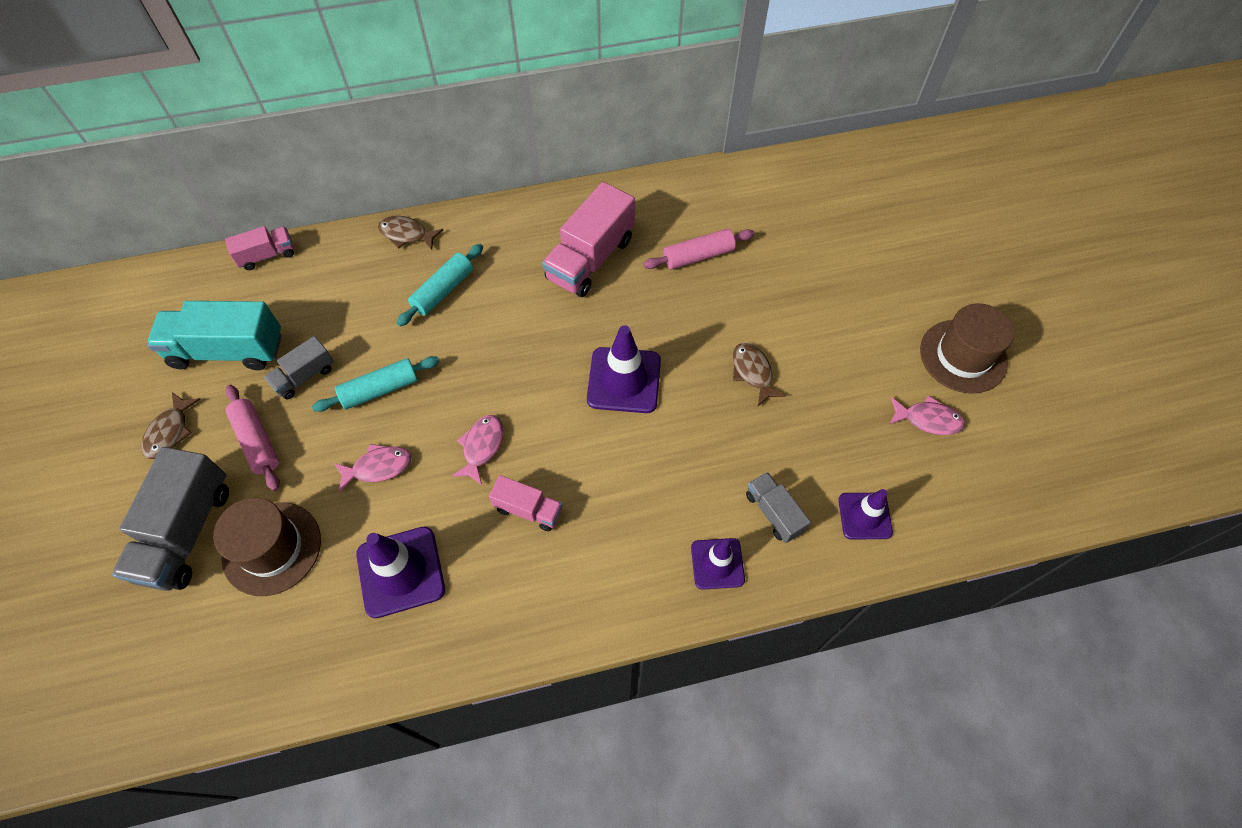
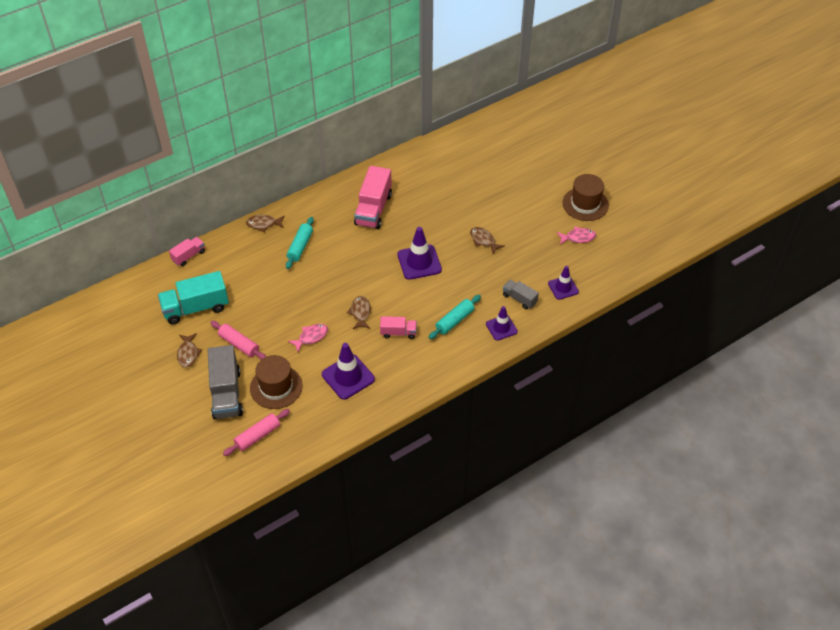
camera: 20 degrees left, 10 degrees down
(304, 376) = (247, 308): grey truck -> none
(380, 389) = (292, 302): turquoise rolling pin -> turquoise rolling pin (454, 320)
(482, 447) = (360, 312): pink fish -> brown fish
(698, 256) = (431, 192): pink rolling pin -> pink rolling pin (257, 436)

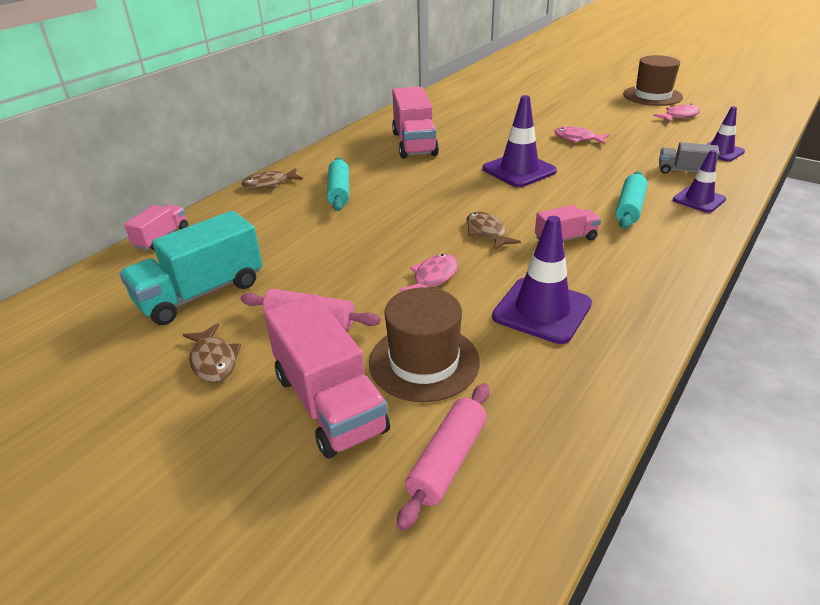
camera: 20 degrees left, 15 degrees down
(226, 393) = (329, 402): grey truck -> pink truck
(483, 240) = (577, 138): brown fish -> pink fish

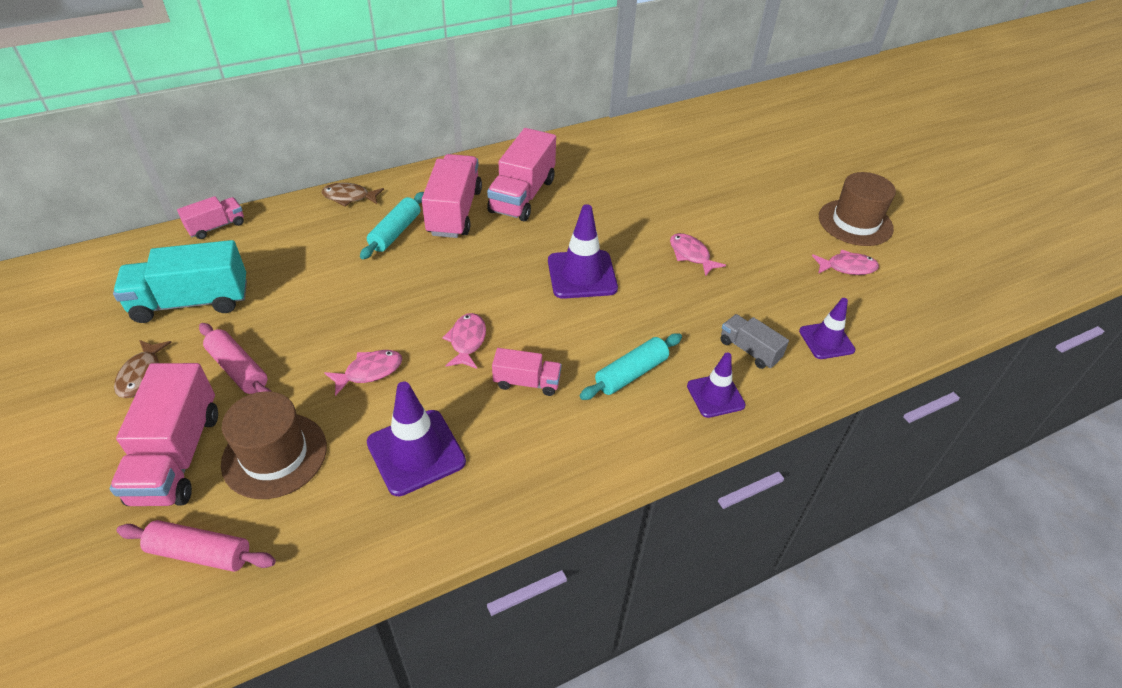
camera: 25 degrees right, 10 degrees up
(373, 167) = (454, 212): none -> pink truck
(448, 461) = (200, 553): pink rolling pin -> pink rolling pin turned 45 degrees clockwise
(487, 232) = (467, 341): brown fish -> pink fish

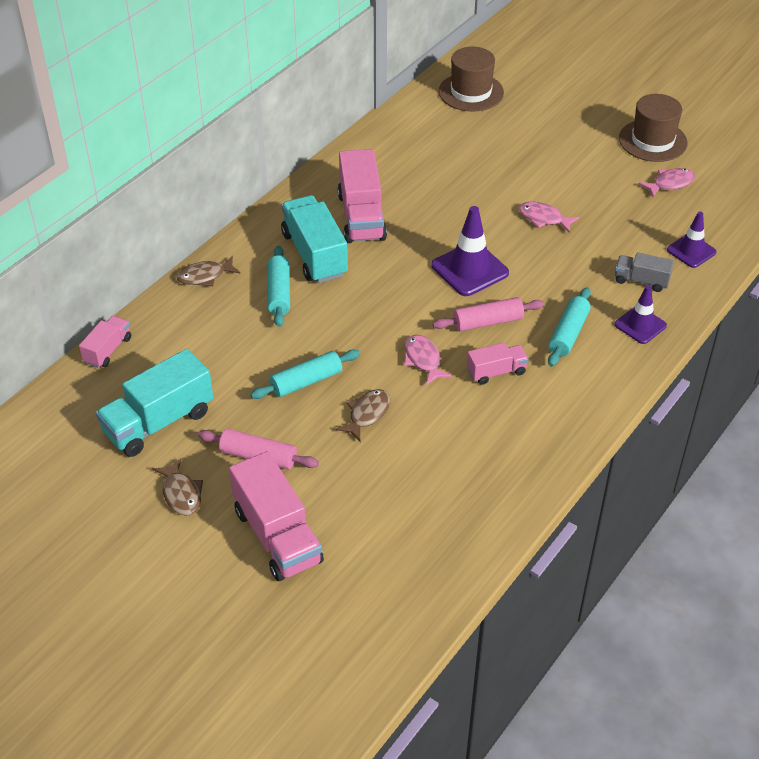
camera: 25 degrees left, 0 degrees up
(200, 553) = (364, 586): pink rolling pin -> pink rolling pin (488, 322)
(274, 455) = (352, 503): brown hat -> brown hat (471, 92)
(345, 318) = (306, 382): none -> turquoise rolling pin
(369, 372) = (367, 414): pink fish -> brown fish
(416, 452) = (457, 455): purple traffic cone -> none
(454, 212) = (314, 254): pink truck -> turquoise truck

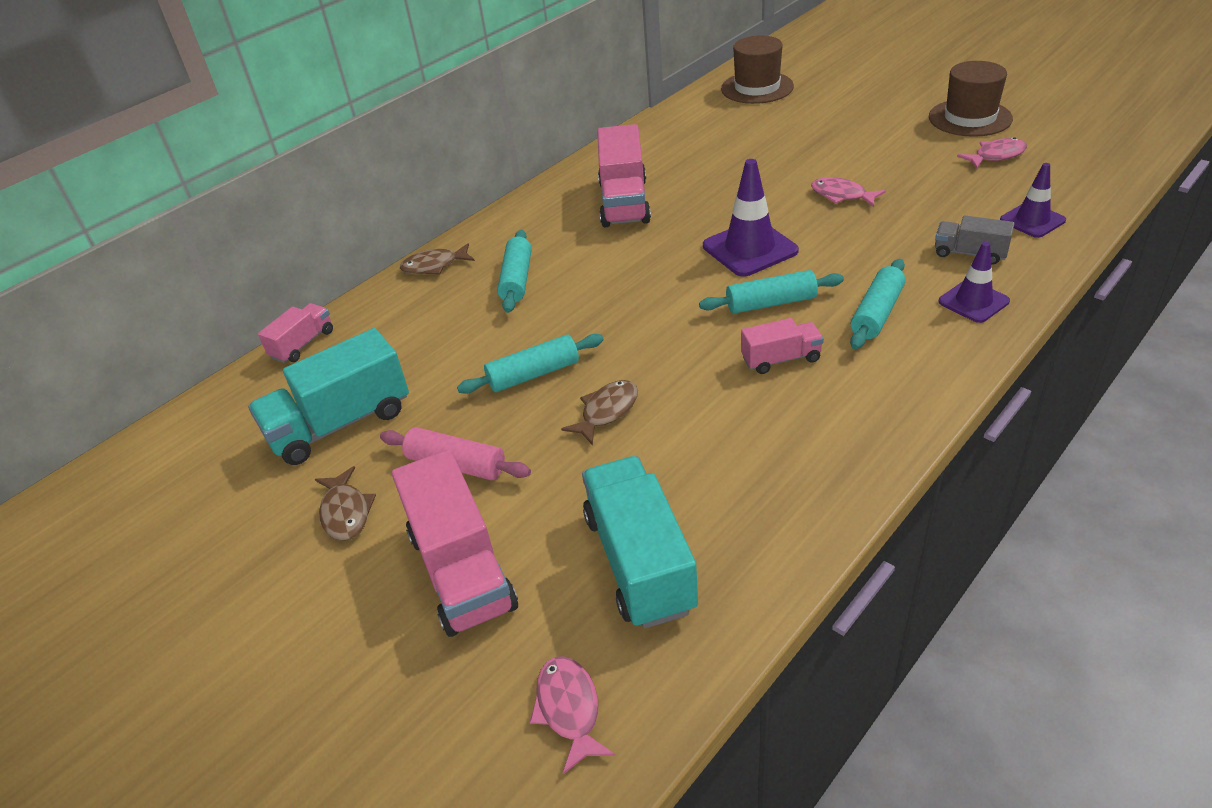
camera: 10 degrees right, 5 degrees down
(314, 254) = (565, 240): turquoise truck -> turquoise truck (639, 562)
(423, 360) = (685, 347): pink fish -> pink fish (569, 709)
(488, 322) = (771, 303): pink rolling pin -> turquoise rolling pin

